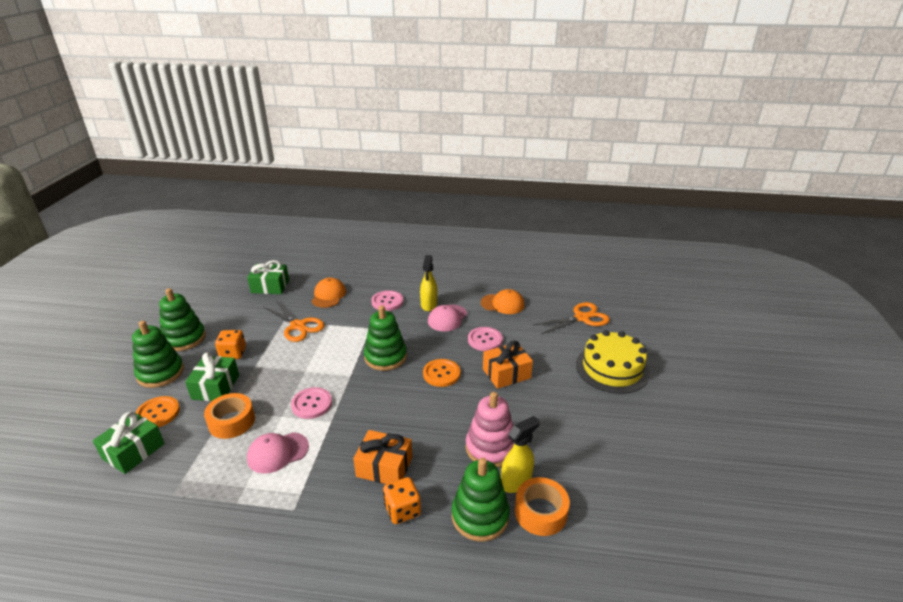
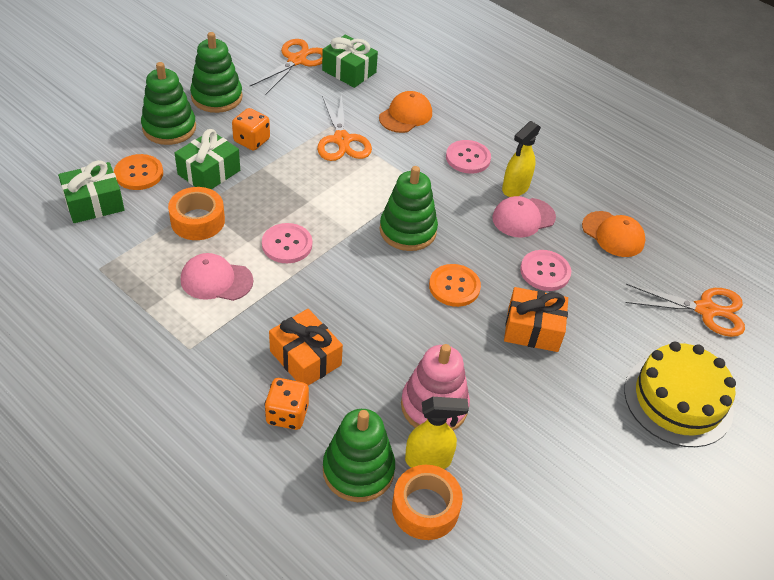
camera: 30 degrees right, 15 degrees up
(228, 294) = (297, 60): none -> orange scissors

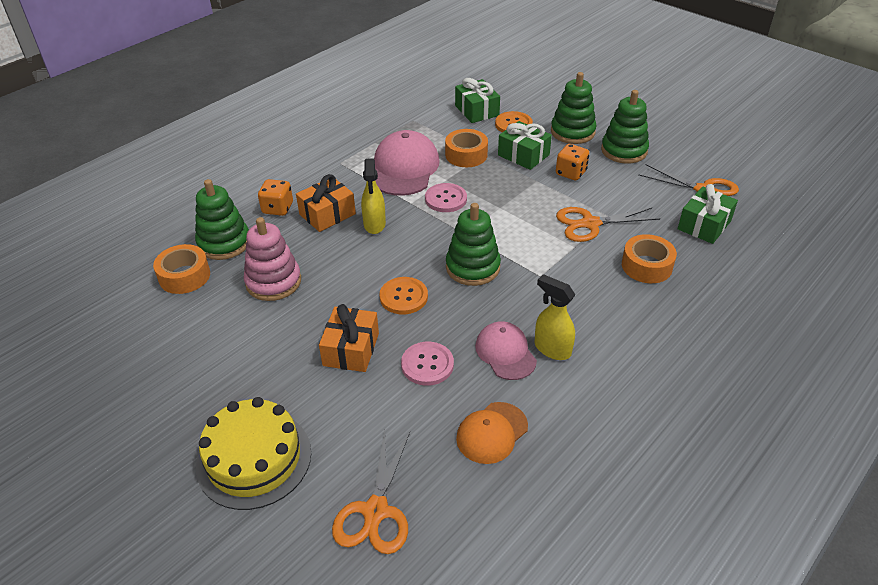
camera: 95 degrees right, 5 degrees down
(216, 280) = (404, 168): pink cap -> pink cap, size x1.63
(405, 115) = (646, 266): orange cap -> orange tape
(428, 460) = (224, 278): yellow spray bottle -> yellow spray bottle (374, 224)
(468, 158) = (591, 312): pink button -> none

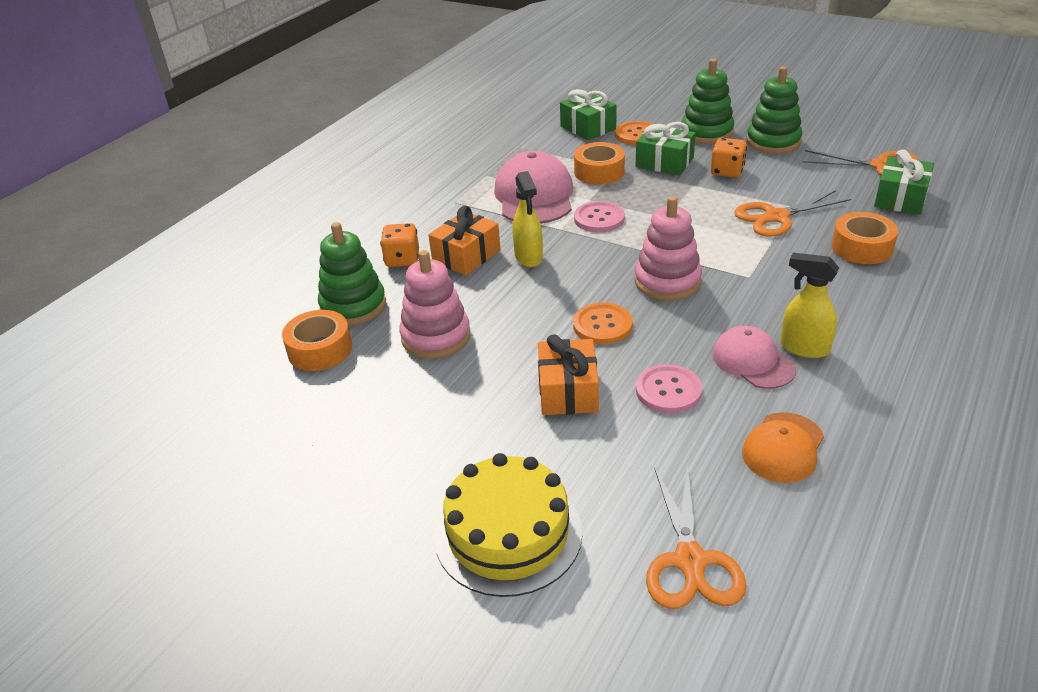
camera: 10 degrees left, 5 degrees down
(472, 267) = (667, 281): green stacking toy -> pink stacking toy

